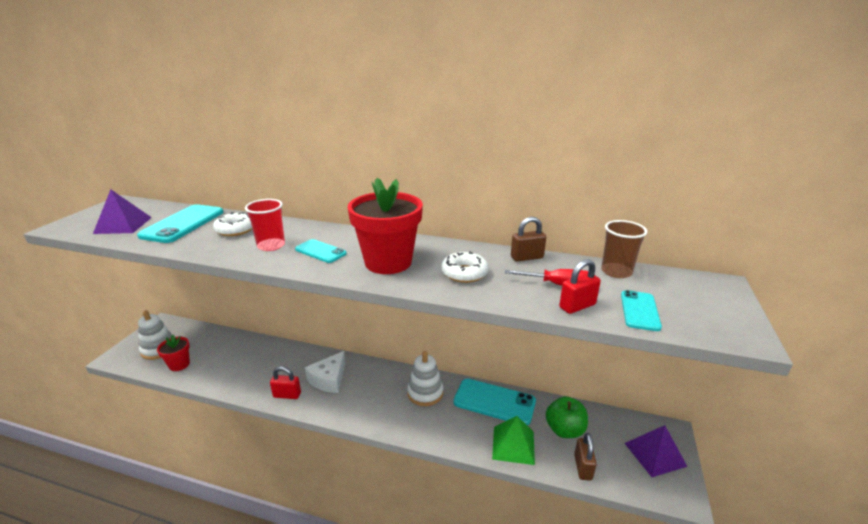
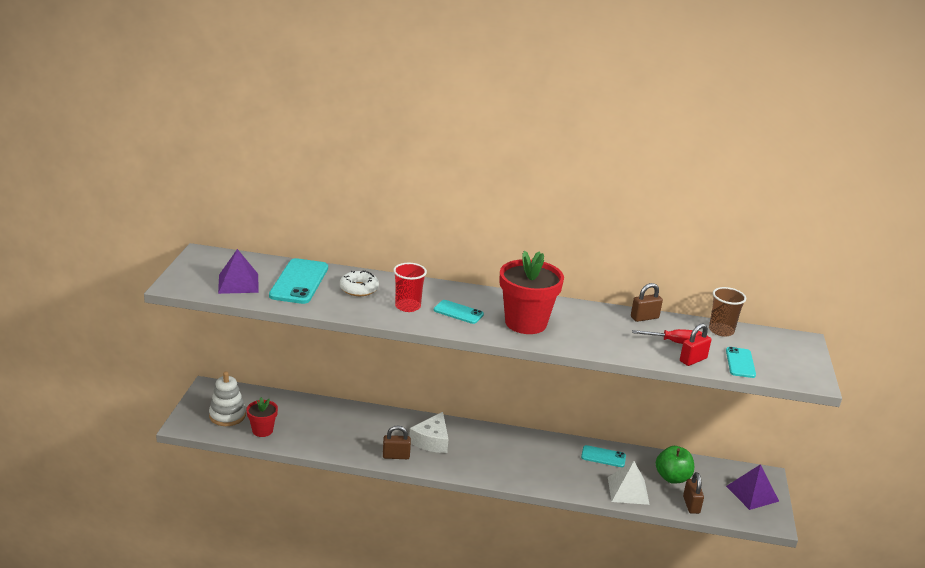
camera: 10 degrees left, 0 degrees up
(287, 395) = (396, 456): red padlock -> brown padlock
(425, 393) = (534, 451): white stacking toy -> none
(464, 273) = (596, 333): white donut -> none
(494, 402) = (603, 457): turquoise phone -> turquoise phone, size x0.57
(513, 445) = (628, 490): green pyramid -> white pyramid

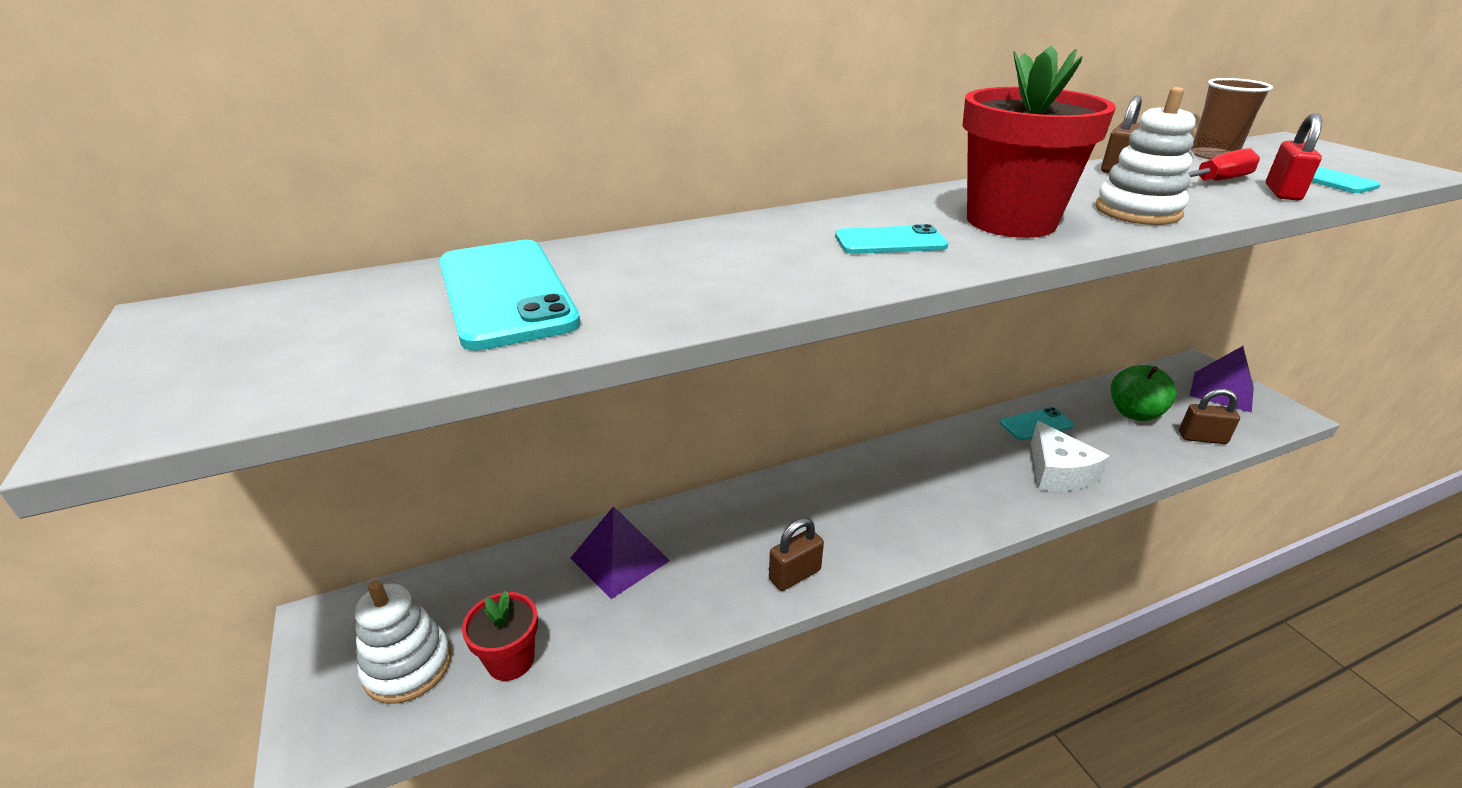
camera: 30 degrees left, 5 degrees up
(238, 283) = (343, 346): purple pyramid -> purple pyramid (620, 559)
(359, 289) = (654, 264): white donut -> none
(408, 306) = (793, 262): red cup -> none
(432, 441) = (815, 516): white cheese -> white cheese (1058, 472)
(594, 340) = (1137, 211): none -> white stacking toy
(628, 490) = (1124, 456): white pyramid -> none
(691, 505) = (1202, 438): brown padlock -> brown padlock turned 45 degrees counterclockwise

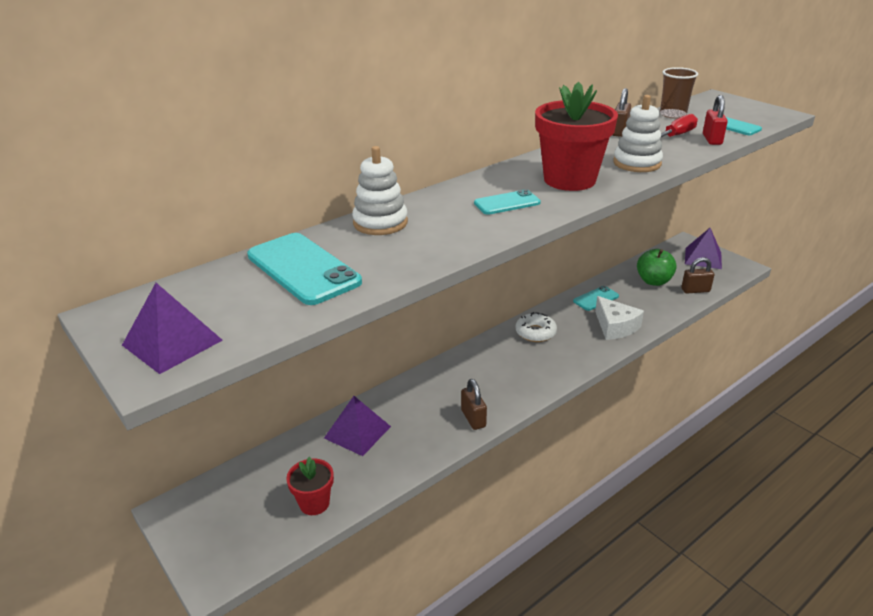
camera: 15 degrees left, 0 degrees up
(208, 374) = (172, 342): none -> purple pyramid
(407, 666) = (248, 521): white stacking toy -> white stacking toy (380, 223)
(794, 575) = (473, 418): brown padlock -> brown padlock turned 60 degrees counterclockwise
(930, 459) = (535, 332): none -> white donut

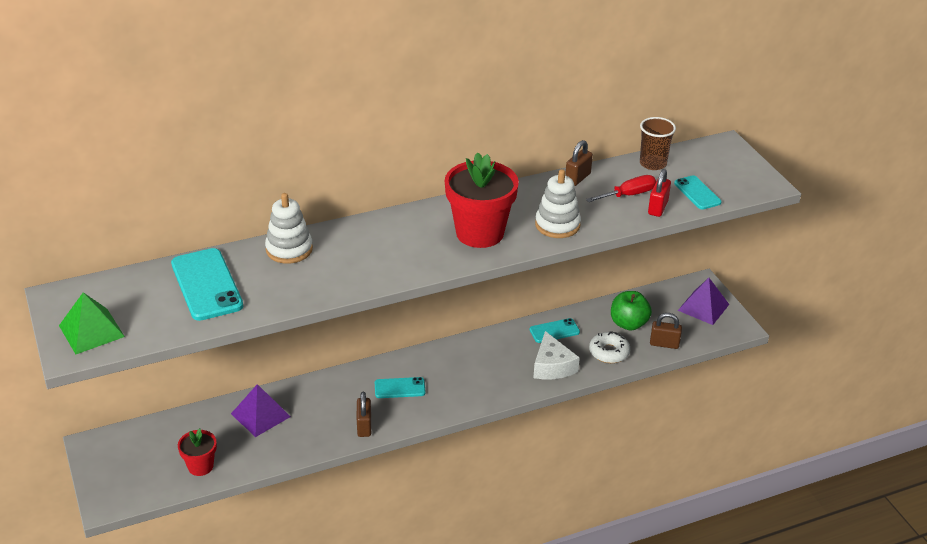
camera: 15 degrees right, 5 degrees up
(172, 342) = (91, 331): purple pyramid -> green pyramid
(507, 203) = (405, 249): turquoise phone -> turquoise phone (399, 388)
(535, 332) = (470, 355): white donut -> white donut (609, 352)

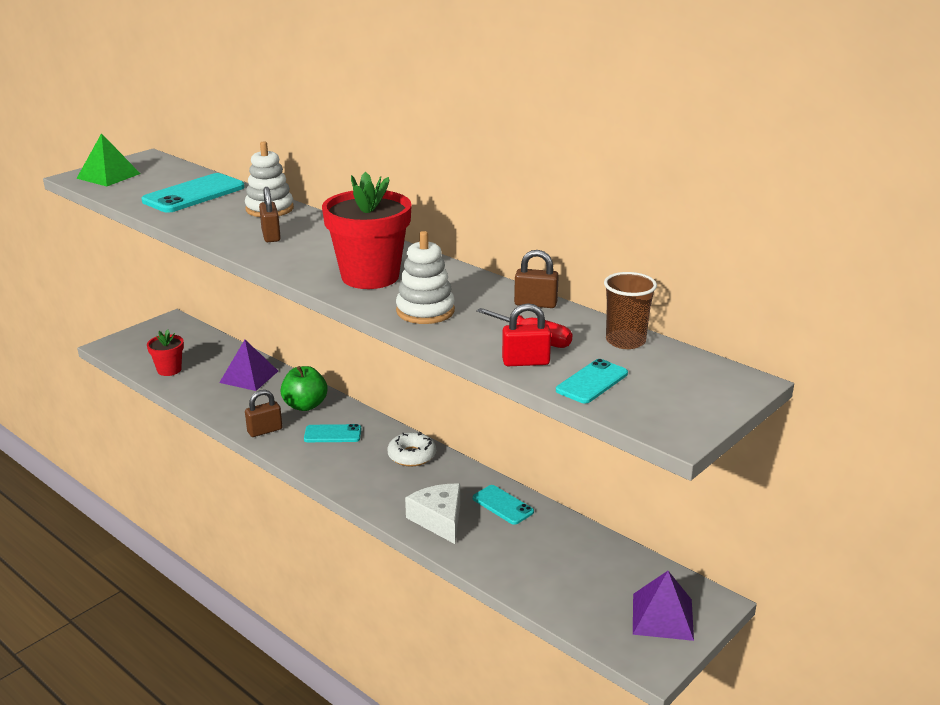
camera: 65 degrees right, 10 degrees down
(399, 388) = (332, 434): turquoise phone -> turquoise phone turned 60 degrees counterclockwise
(552, 366) = (439, 519): white cheese -> white cheese turned 105 degrees clockwise
(609, 352) = (498, 556): white donut -> white donut (412, 455)
(628, 324) = (566, 558): green apple -> green apple (305, 405)
(664, 344) = (553, 598): brown padlock -> brown padlock (271, 236)

